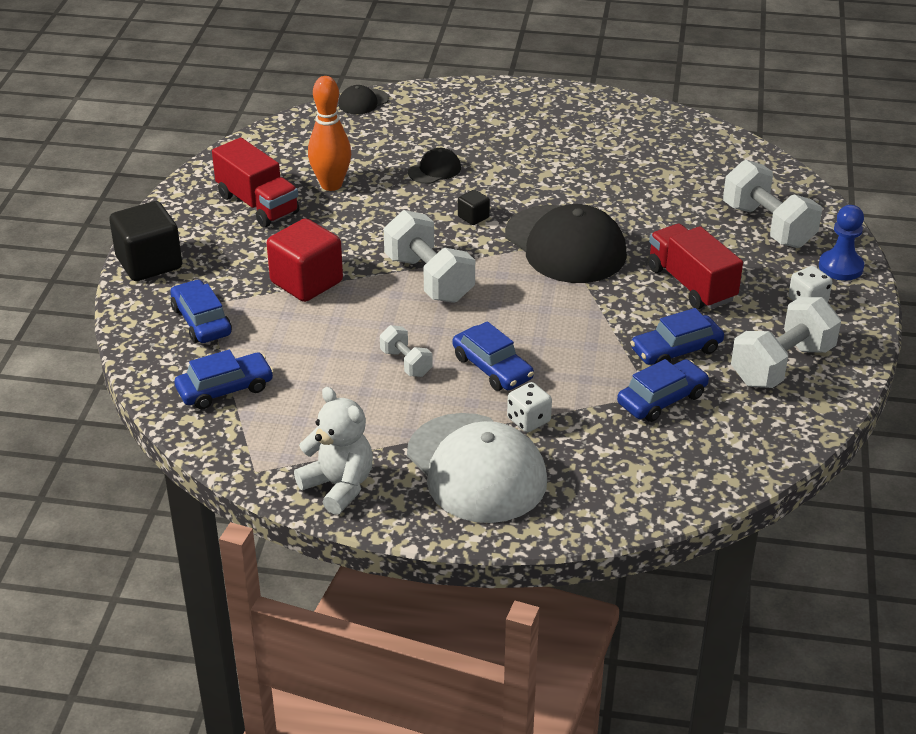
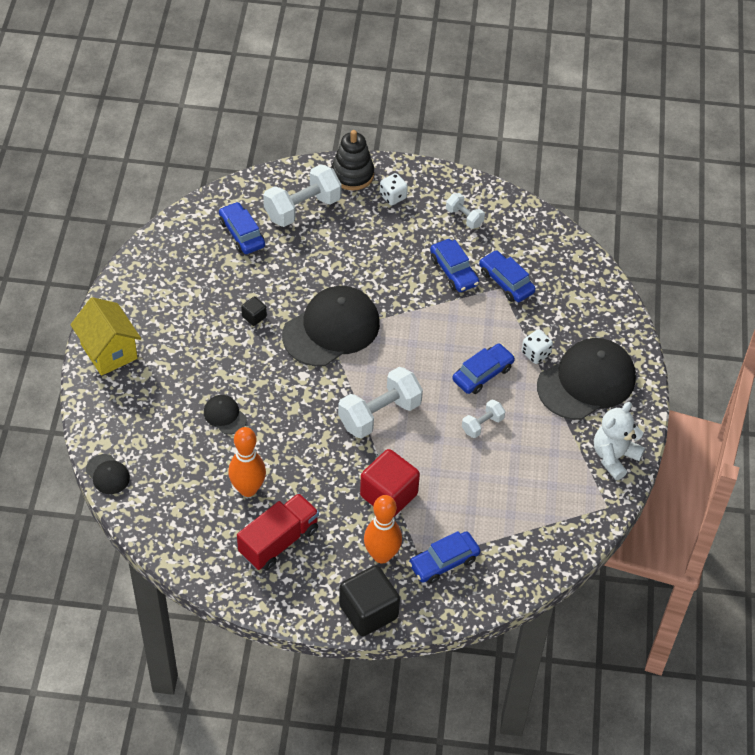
camera: 95 degrees left, 15 degrees up
(222, 274) = (381, 555): none -> orange bowling pin
(225, 389) = (523, 535): blue car -> blue car (242, 234)
(473, 217) = (295, 387): black cube -> black cube (254, 317)
(476, 468) = (586, 382): white cap -> black cap
(526, 99) = (109, 351): none -> yellow house
(691, 284) = (377, 258): red truck -> none
(781, 365) = (464, 217): white dumbbell -> white dumbbell, size x0.53
(840, 267) = (352, 174): blue pawn -> black stacking toy

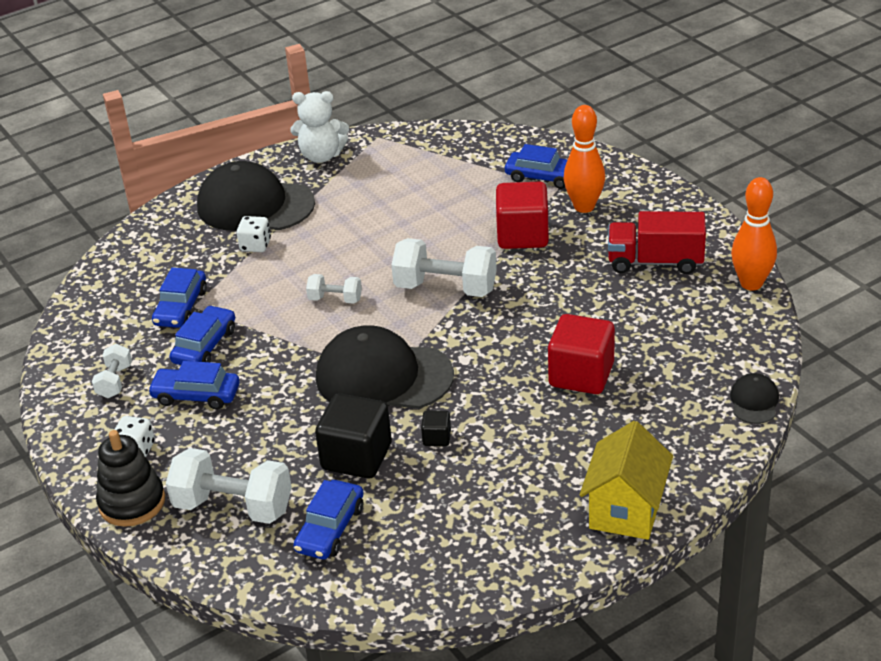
camera: 125 degrees left, 15 degrees down
(225, 415) = (581, 375): black cap -> red cube
(248, 489) = (634, 310): orange bowling pin -> orange bowling pin (751, 283)
(368, 611) = (642, 184): black cube -> black cube (356, 457)
(482, 425) = (378, 230): white dumbbell -> white dumbbell (335, 299)
(483, 374) = (319, 260): blue car -> blue car (196, 395)

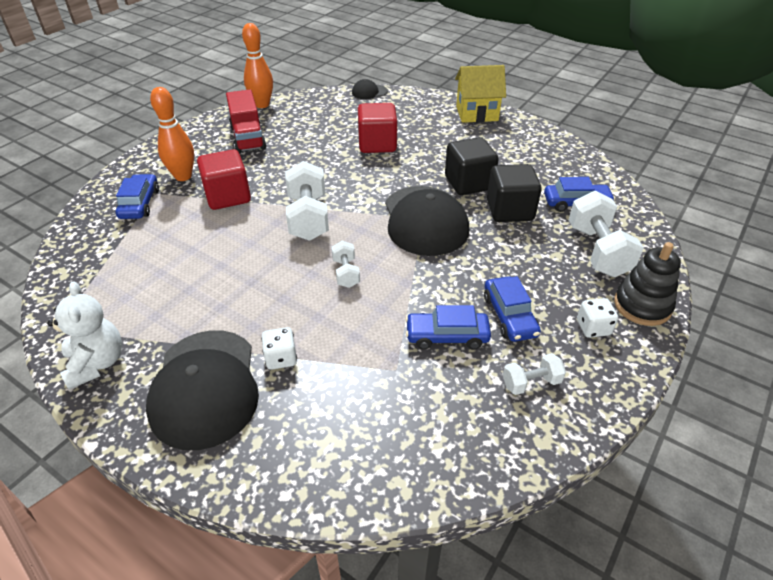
camera: 115 degrees left, 5 degrees up
(181, 307) = (402, 378): blue car -> none
(437, 438) = (468, 183): black cube -> black cube, size x2.18

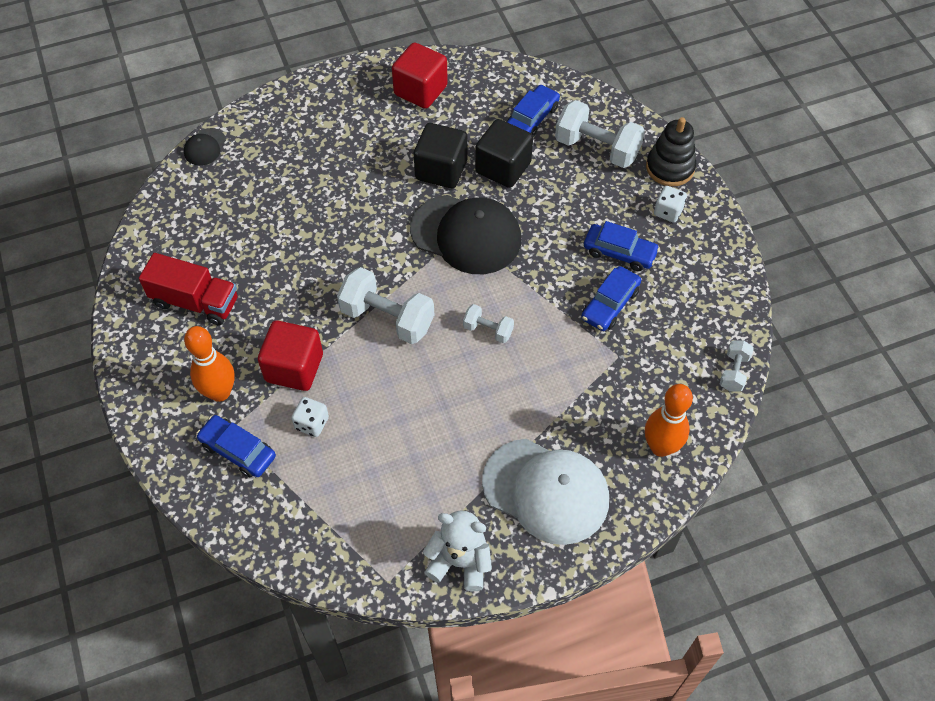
camera: 55 degrees left, 15 degrees up
(205, 388) = (546, 491): black cap -> white cap
(262, 105) = (133, 256): orange bowling pin -> orange bowling pin (660, 447)
(281, 358) = (552, 425): white dice -> white dice (312, 423)
(377, 144) = (314, 199): red cube -> red cube (420, 90)
(477, 113) = (336, 88): yellow house -> none
(531, 383) = (688, 283): white dumbbell -> white dumbbell (733, 372)

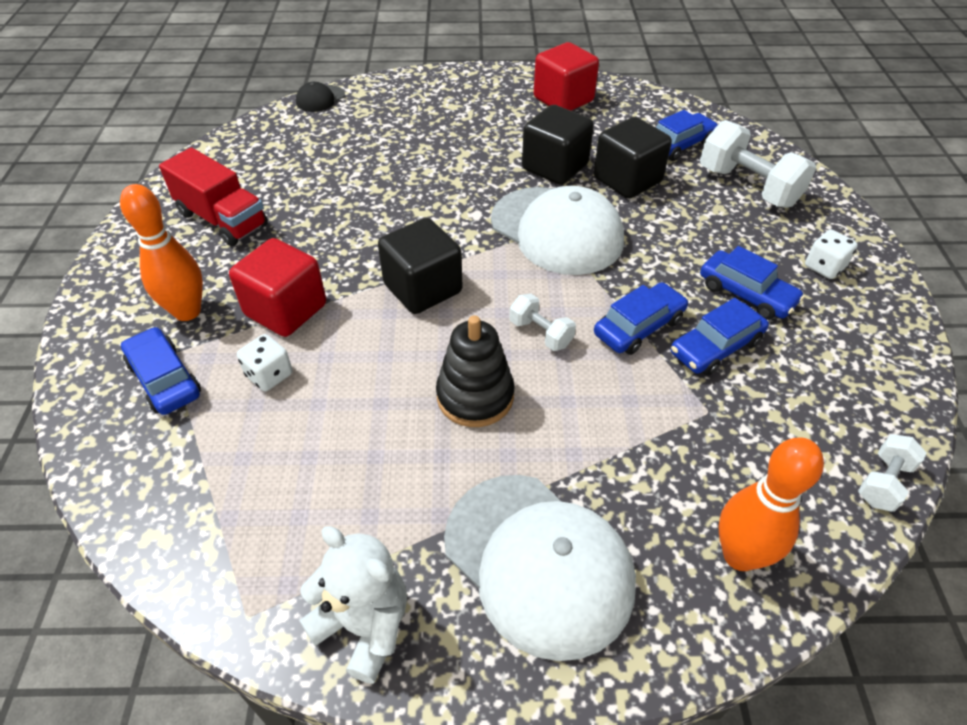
camera: 20 degrees right, 10 degrees down
(387, 318) = (423, 288): white dumbbell -> black cube
(466, 234) = (557, 230): black cap -> white cap
(554, 303) = (639, 327): none -> blue car
(670, 168) = (837, 224): black stacking toy -> black stacking toy (475, 396)

